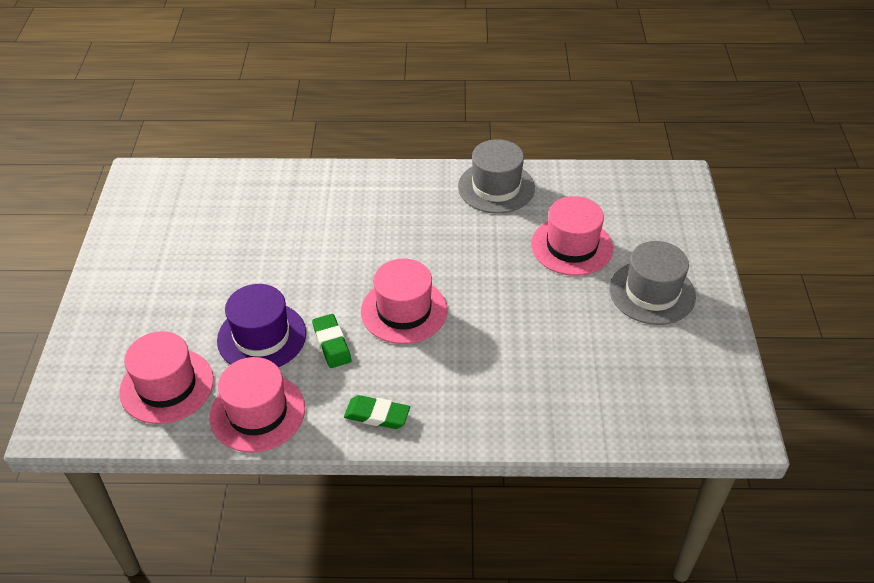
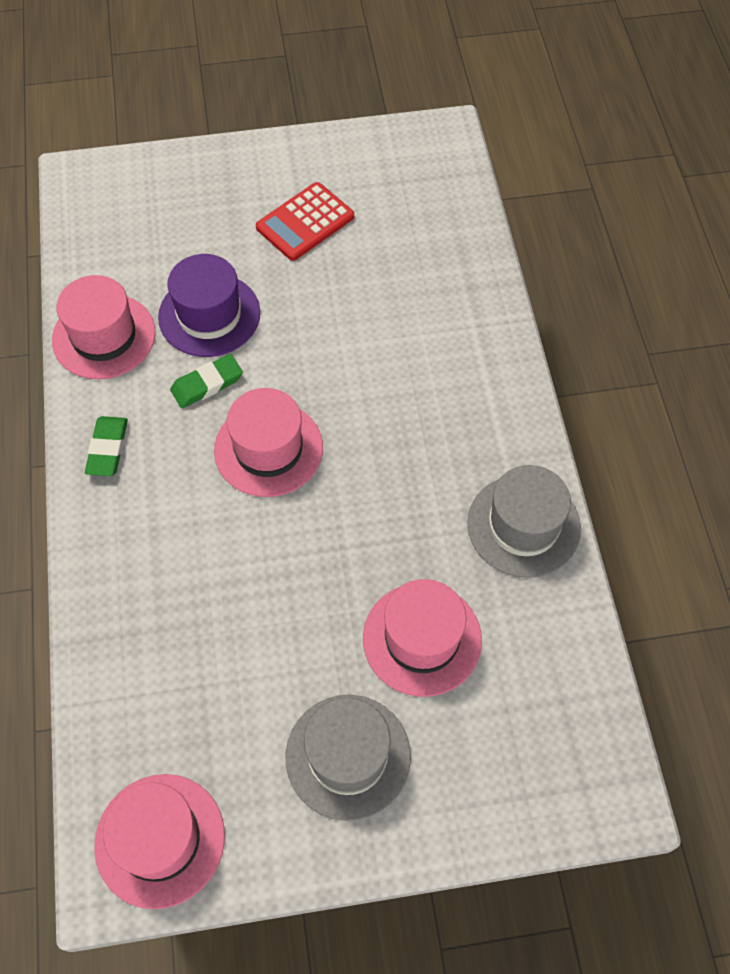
camera: 80 degrees right, 15 degrees up
(167, 386) = (133, 249): pink hat -> pink hat (160, 840)
(190, 267) = (305, 222): none -> red calculator

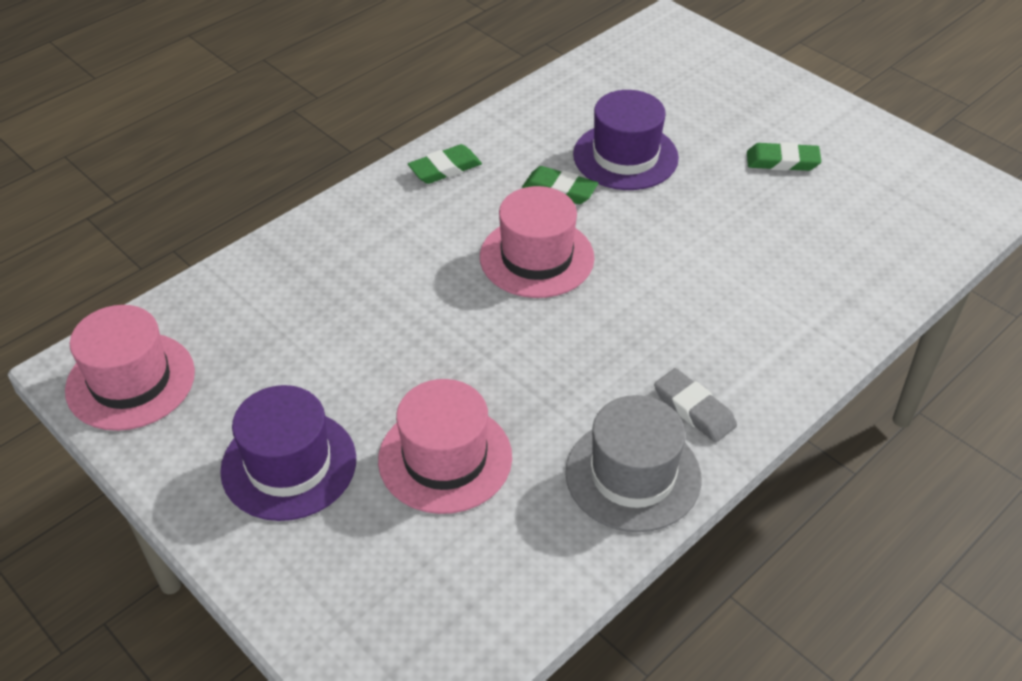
camera: 55 degrees right, 15 degrees down
(104, 336) = (541, 113): pink hat -> none
(305, 222) = (782, 161): red calculator -> green eraser
(348, 756) = (289, 464): grey hat -> purple hat
(494, 448) = (694, 409): none -> grey eraser

